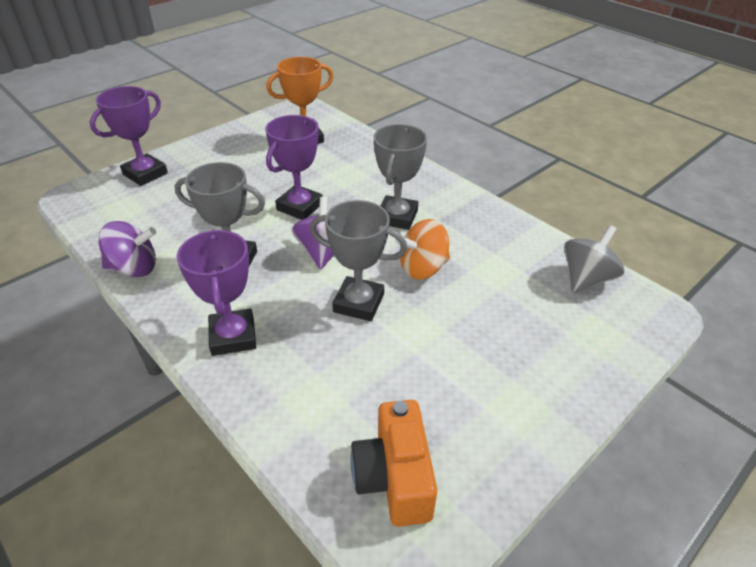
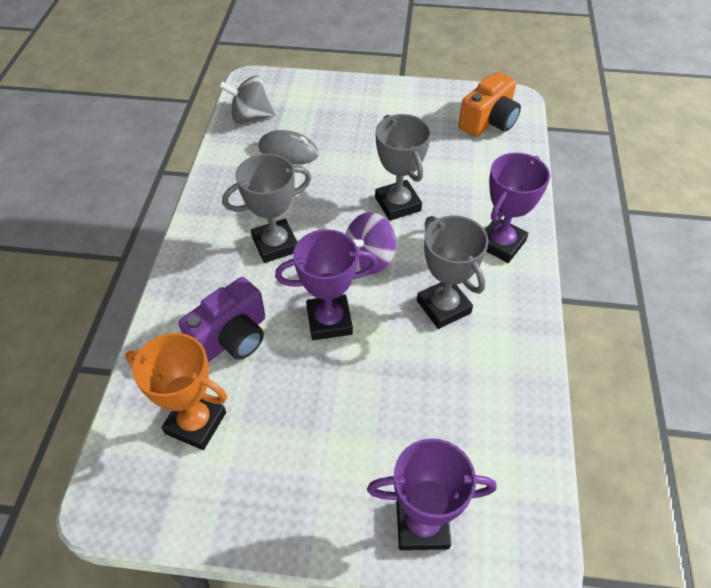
camera: 130 degrees left, 10 degrees up
(134, 268) = (529, 366): purple spinning top -> none
(342, 168) = (232, 337): none -> purple camera
(422, 268) = (325, 194): orange spinning top -> none
(505, 276) = (288, 151): none -> grey mouse

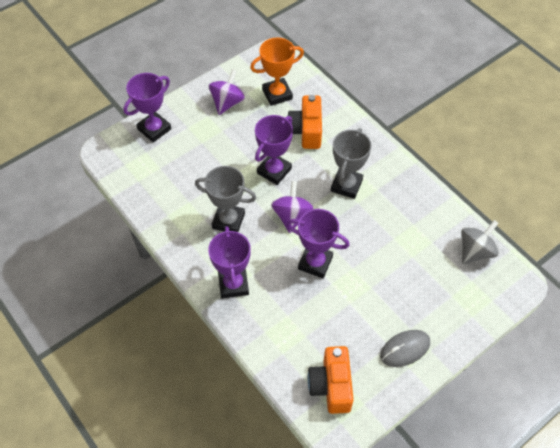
camera: 135 degrees right, 5 degrees up
(232, 337) = (306, 131): purple camera -> orange camera
(273, 472) = (227, 102): none -> purple spinning top
(288, 151) = (418, 246): grey mouse -> grey mouse (405, 349)
(397, 204) = (315, 263): grey trophy -> purple trophy

